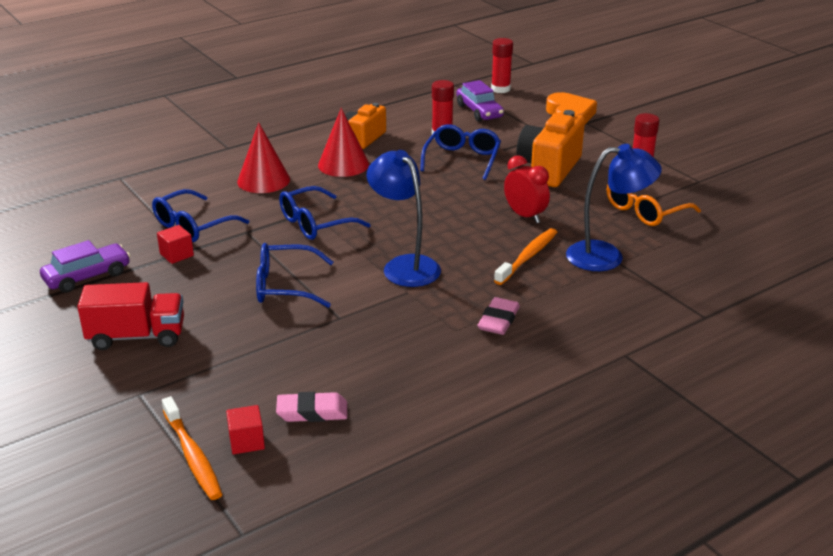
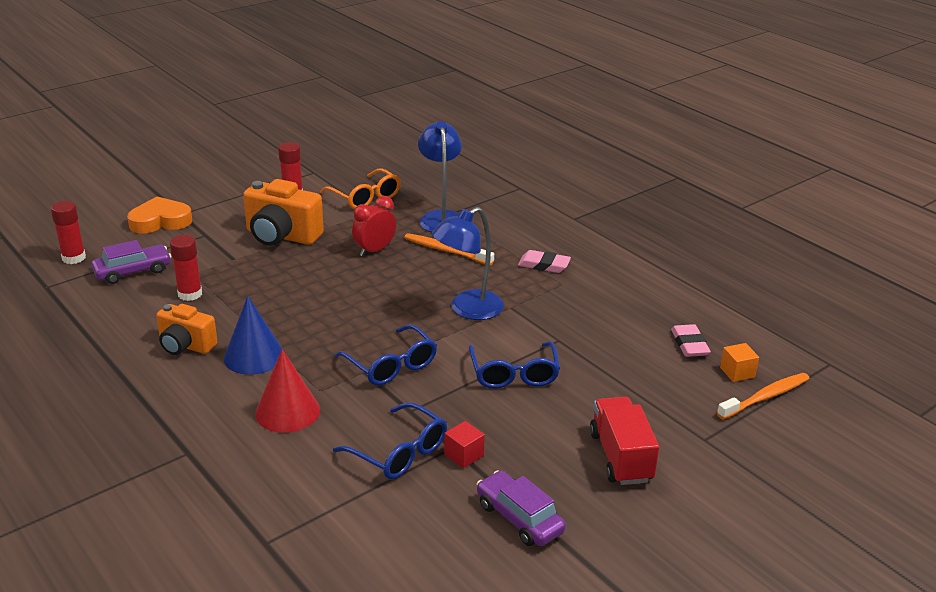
camera: 95 degrees left, 0 degrees up
(246, 441) = (737, 372): red cube -> orange cube
(343, 164) = (254, 356): red cone -> blue cone
(462, 159) = (254, 282): blue glasses -> none

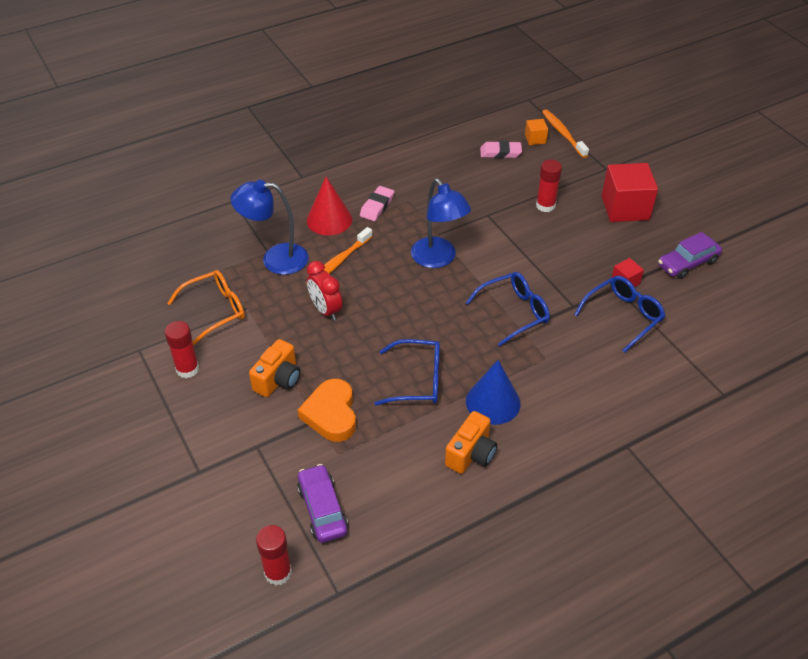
camera: 80 degrees left, 15 degrees up
(160, 221) = (212, 490): orange heart -> orange heart (331, 414)
(190, 294) = (379, 455): red glue stick -> red glue stick (545, 206)
(282, 236) = (278, 380): orange camera -> orange camera, size x0.64
(287, 411) = (573, 380): red cone -> red cone (329, 219)
(514, 374) = (530, 244): blue glasses -> blue glasses (417, 380)
(620, 457) = (625, 208): red truck -> red cube

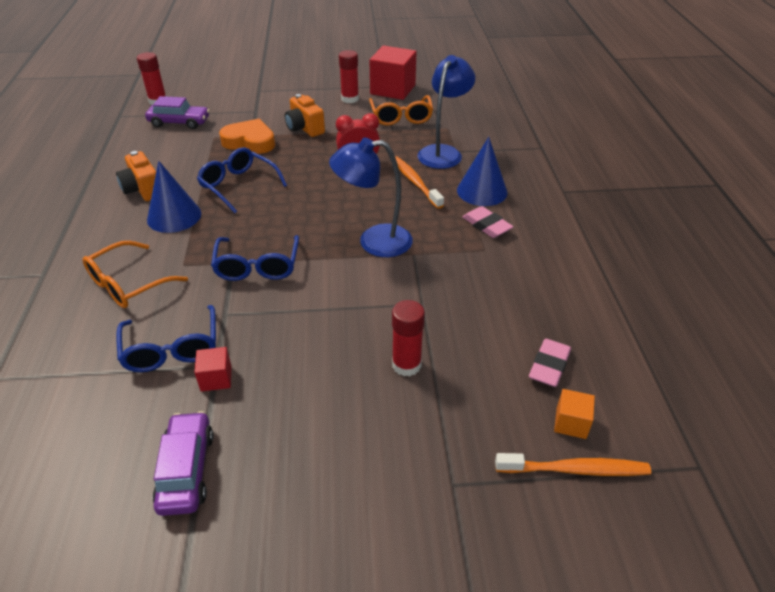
camera: 115 degrees right, 5 degrees down
(329, 219) = (482, 191): red cone -> blue cone
(417, 380) = (239, 186): blue glasses -> blue glasses turned 105 degrees clockwise
(590, 379) = (129, 284): none -> orange glasses
(625, 208) = (346, 457): red cube -> red cube (393, 89)

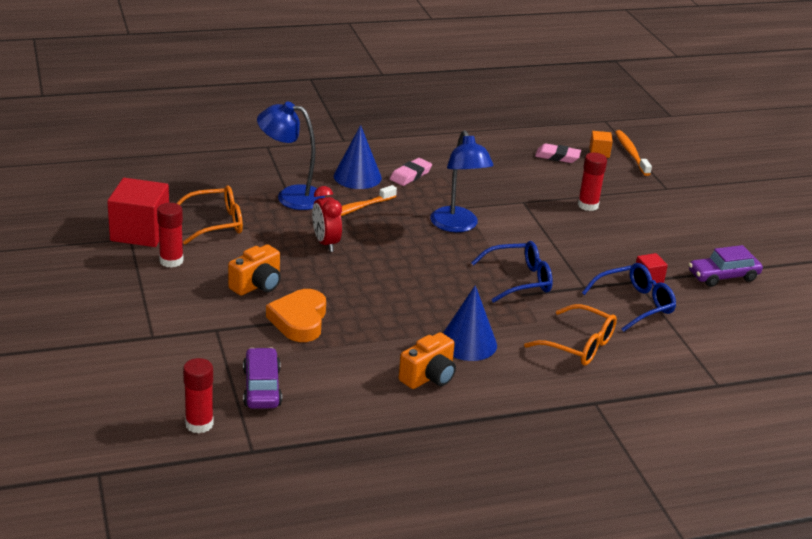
camera: 105 degrees left, 10 degrees down
(239, 186) = (396, 312): blue glasses -> none

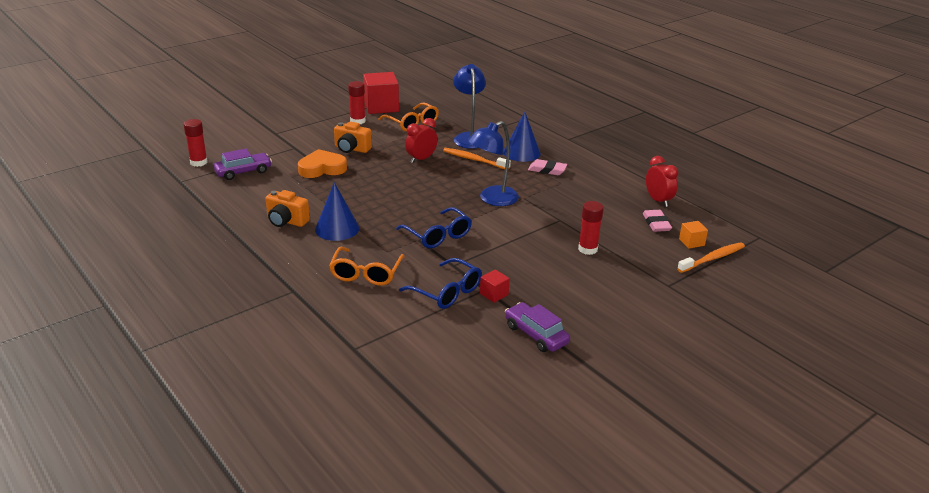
camera: 70 degrees right, 0 degrees up
(514, 140) = (658, 200): none -> red clock

